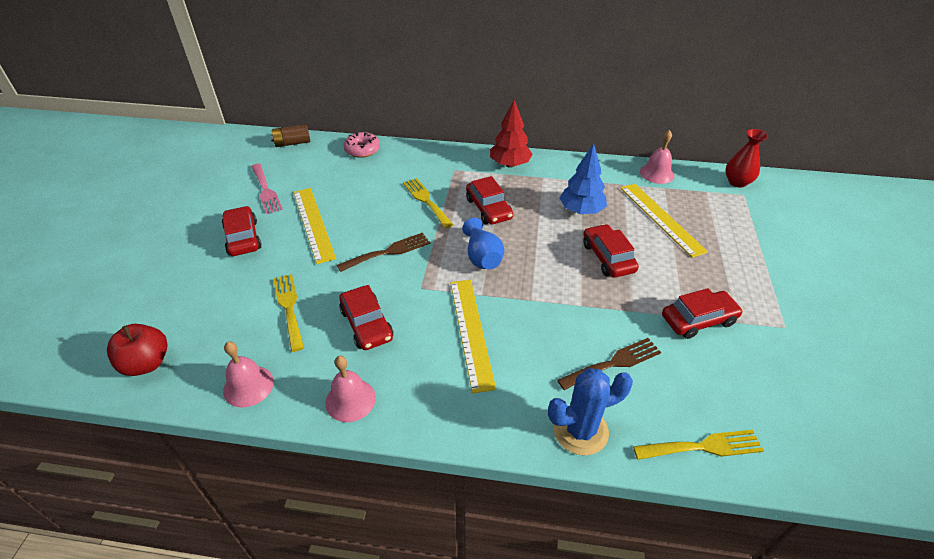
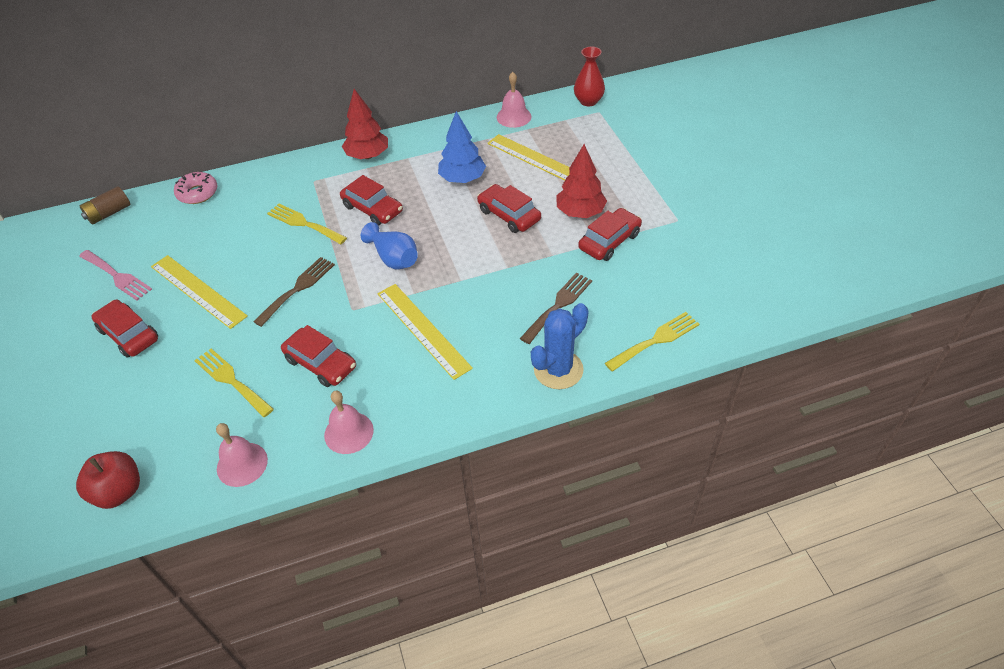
camera: 25 degrees left, 5 degrees up
(680, 280) = (580, 212): none -> red tree

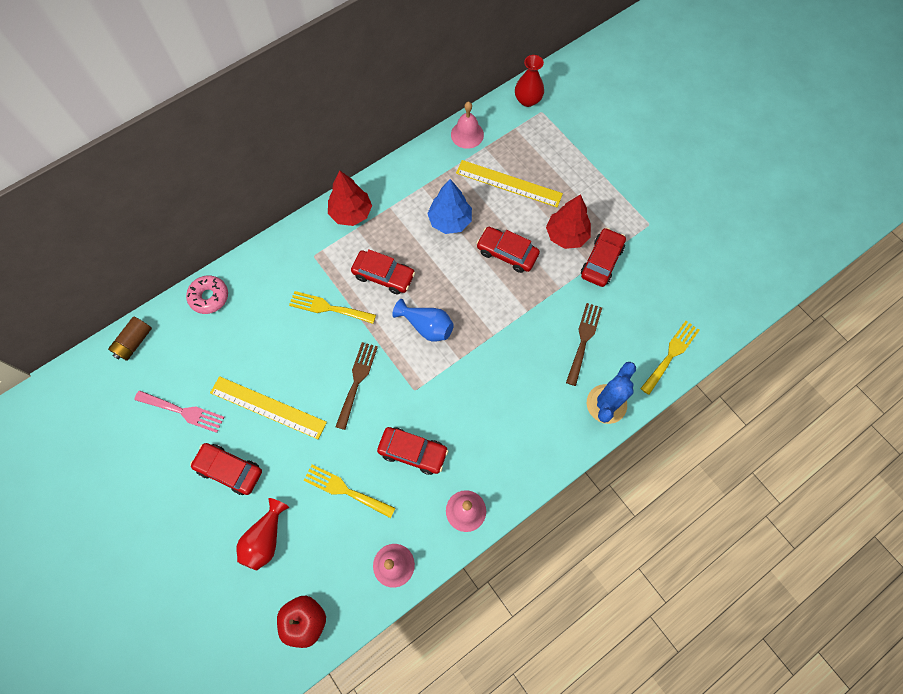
camera: 20 degrees left, 20 degrees up
(126, 403) = (265, 539): none -> red vase
(423, 330) = (483, 395): yellow ruler -> none

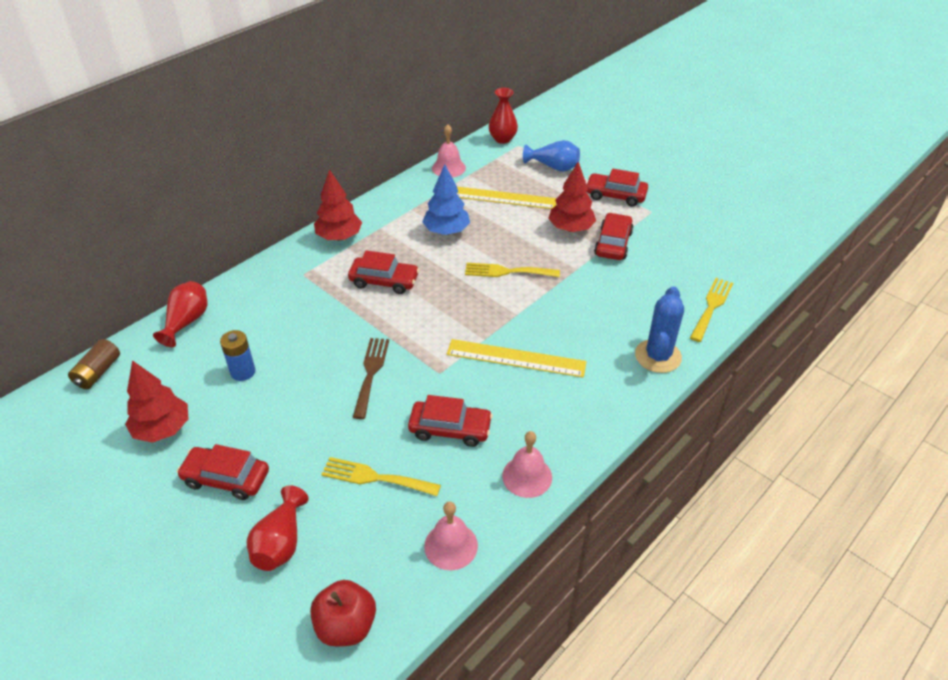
camera: 10 degrees left, 25 degrees down
(183, 411) = (162, 429): pink fork -> red tree
(209, 297) = (187, 322): pink donut -> red vase
(251, 361) = (243, 372): none -> blue battery
(268, 407) = (268, 411): yellow ruler -> yellow ruler (516, 358)
(328, 308) = (326, 314): yellow fork -> yellow fork (507, 271)
(427, 326) = (441, 316): blue vase -> blue vase (553, 167)
(507, 253) = (513, 248): red car -> red car (615, 195)
(583, 340) = (615, 306): brown fork -> none

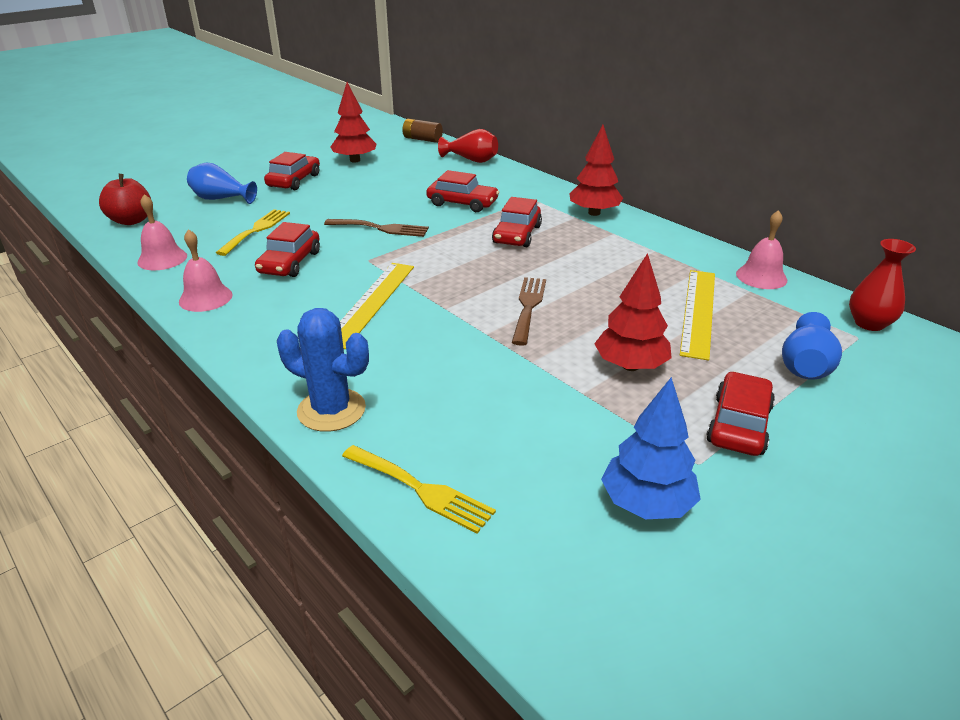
camera: 95 degrees right, 10 degrees down
(243, 372) = (404, 181): blue battery -> none
(280, 543) = (221, 199): red vase -> blue vase
(446, 231) = (611, 271): blue tree -> blue tree (646, 504)
(507, 271) = (528, 306): yellow fork -> brown fork
(613, 243) = (594, 403): red car -> red car (462, 203)

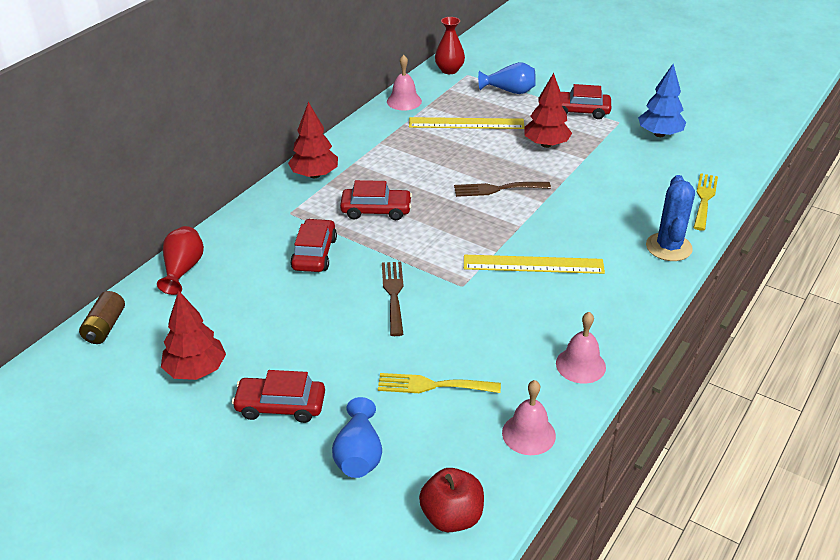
camera: 105 degrees left, 5 degrees up
(290, 262) = (491, 334): red car -> none

